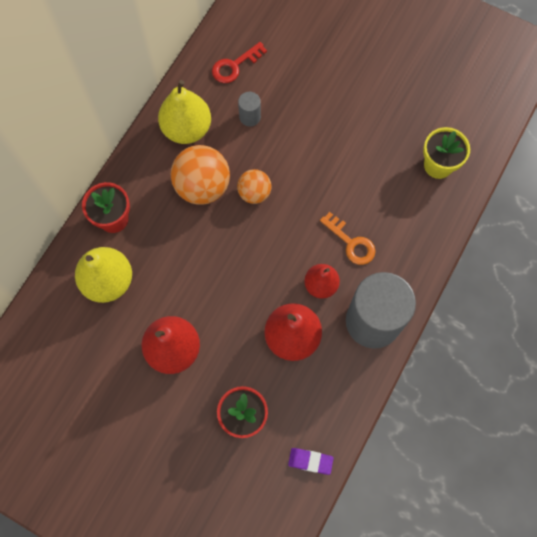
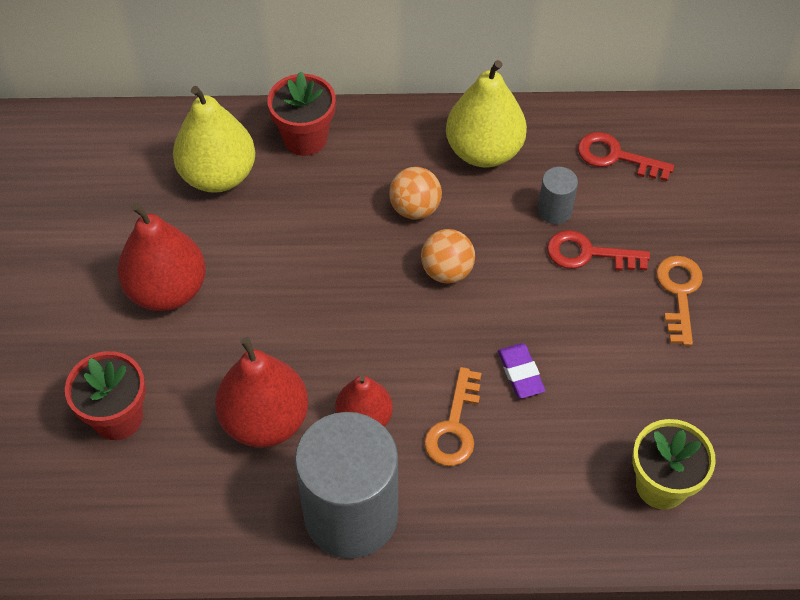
camera: 60 degrees right, 15 degrees down
(202, 186) = (415, 208): orange ball -> orange ball, size x0.59
(287, 117) = (588, 254): none -> red key
(310, 461) = (95, 533): purple eraser -> purple eraser (520, 373)
(337, 89) = (679, 293): none -> orange key

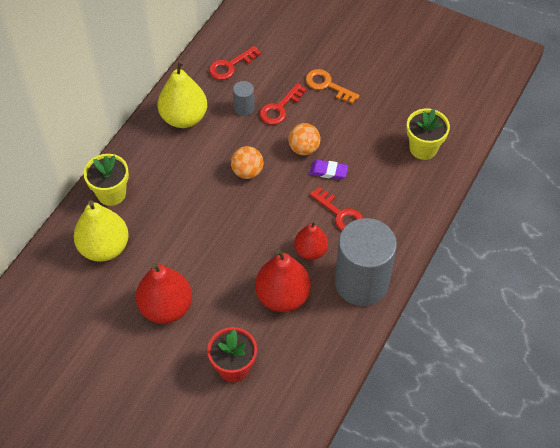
camera: 60 degrees left, 0 degrees up
(305, 138) = (111, 193): red flower pot -> yellow flower pot
(415, 208) = (198, 166): orange ball -> orange ball (304, 148)
(454, 426) = (340, 214): orange key -> red key

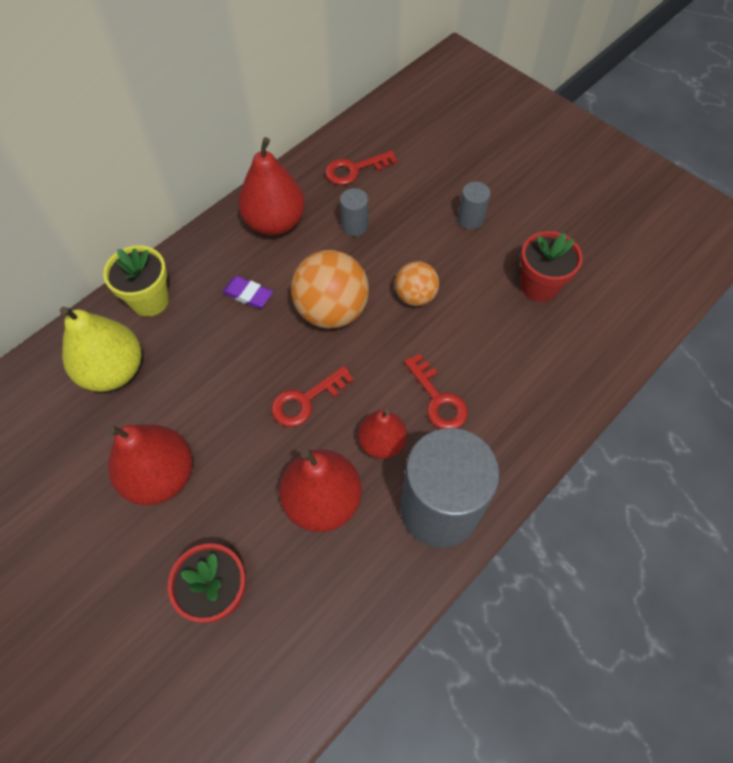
camera: 15 degrees right, 5 degrees up
(184, 118) = (275, 222): yellow pear -> red pear
(247, 172) = (331, 310): orange ball -> orange ball, size x1.70
(280, 108) = (400, 236): red key -> red key (306, 400)
(327, 85) = (470, 219): orange key -> grey cylinder
(328, 171) = (439, 335): purple eraser -> purple eraser (248, 294)
(389, 123) = (539, 286): none -> red flower pot
(423, 148) = (578, 331): yellow flower pot -> none

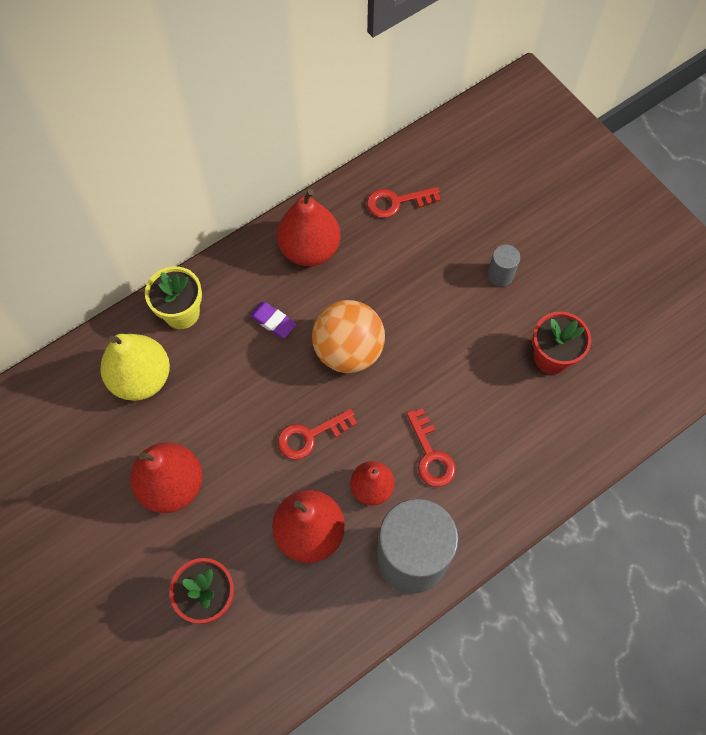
camera: 10 degrees right, 5 degrees up
(354, 226) = (385, 264): grey cylinder -> none
(415, 296) = (430, 348): orange ball -> none

